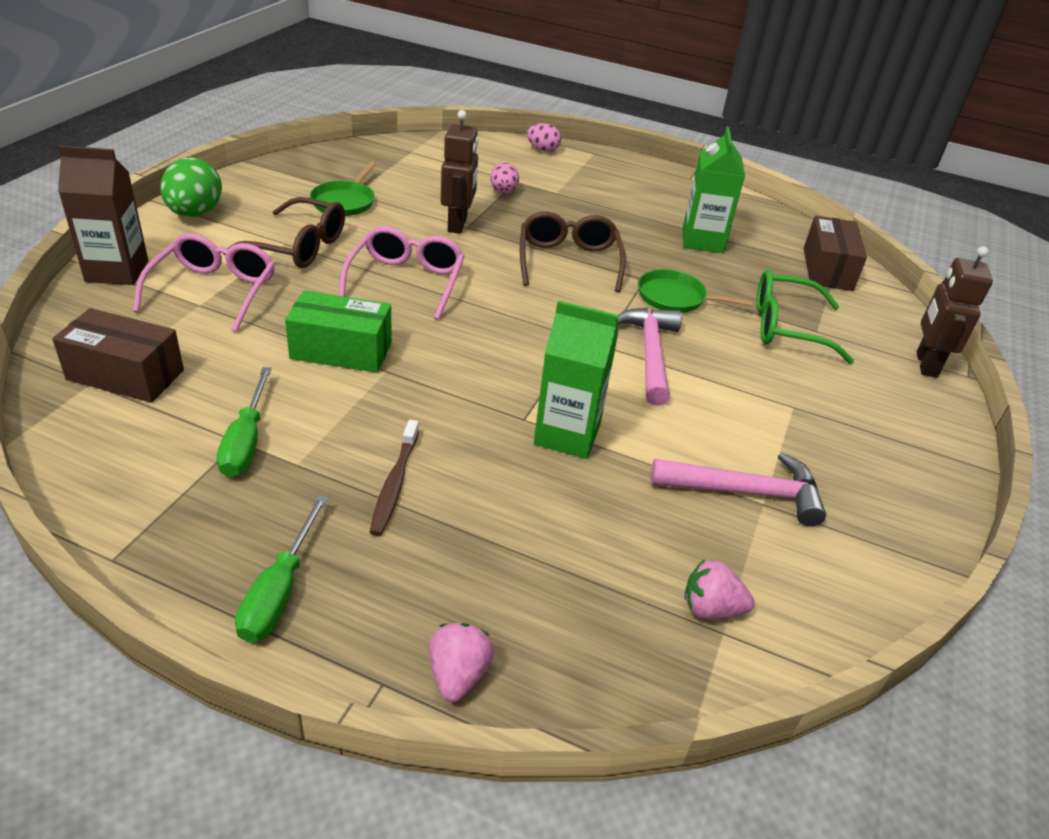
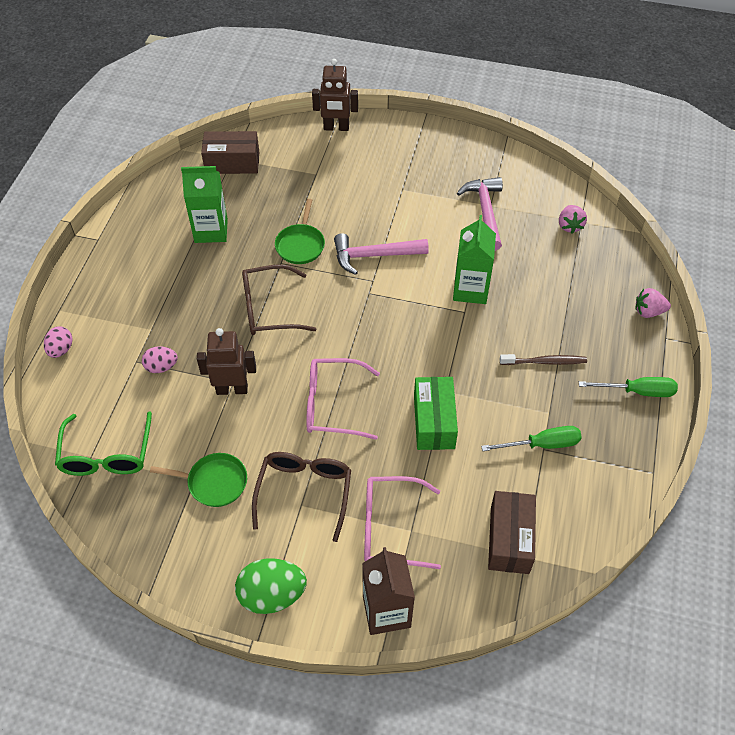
camera: 95 degrees left, 15 degrees up
(786, 327) = (317, 188): green glasses -> green glasses (106, 455)

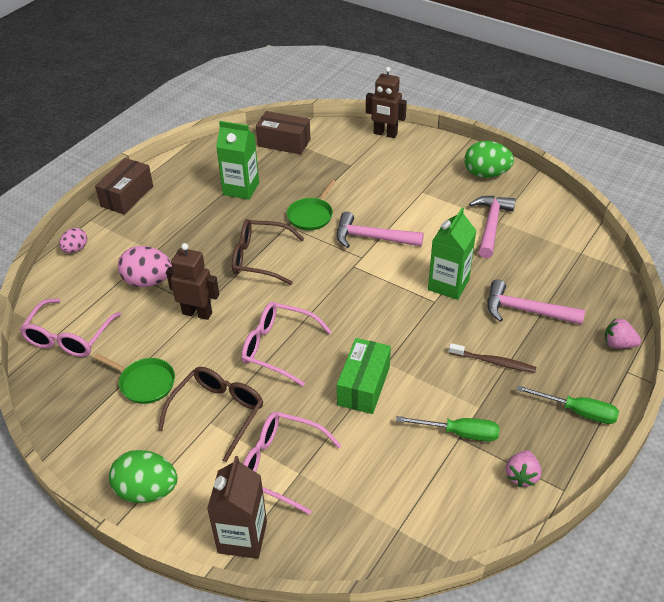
camera: 20 degrees right, 10 degrees down
(106, 455) = (69, 337): green glasses -> pink glasses
(161, 367) = (148, 281): pink egg -> pink egg, size x1.71
(458, 153) = (486, 174): none -> green egg
(509, 539) = (390, 509): brown box -> brown box (127, 196)
(554, 299) = (526, 311): none -> pink hammer
(569, 226) = (568, 253): pink strawberry -> pink strawberry (521, 476)

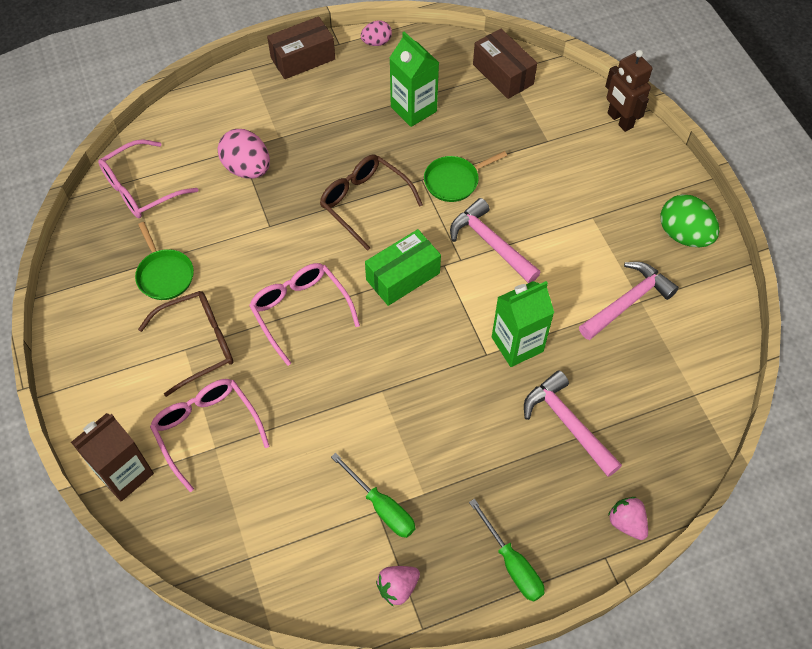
camera: 35 degrees right, 15 degrees up
(75, 249) = (214, 95): pink egg -> pink egg (376, 42)
(147, 490) = (89, 380): green egg -> none
(197, 313) = (262, 229): brown robot -> none
(363, 385) = (340, 400): green box -> green box (403, 276)
(493, 362) = (481, 457): brown toothbrush -> none

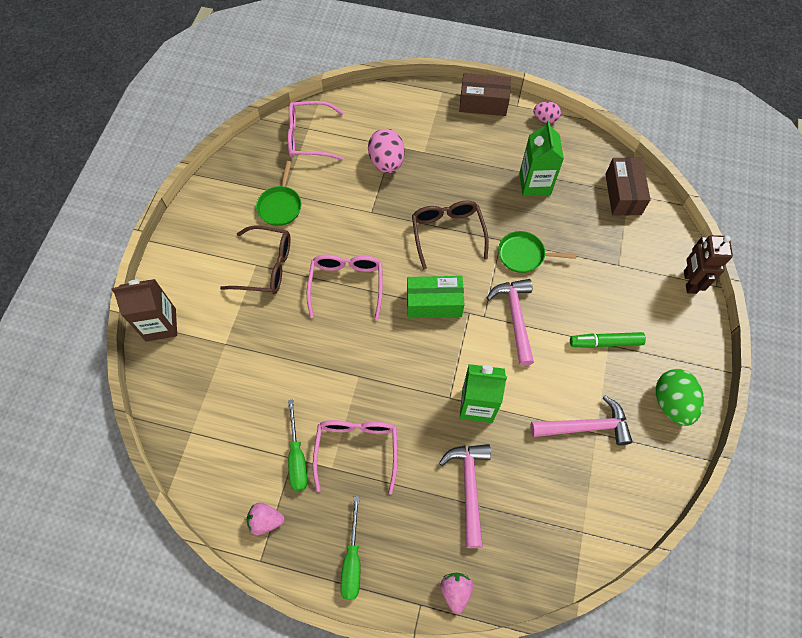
camera: 35 degrees right, 5 degrees up
(206, 429) = (229, 328): pink glasses -> pink glasses (357, 449)
(588, 217) = (605, 342): none -> green marker

